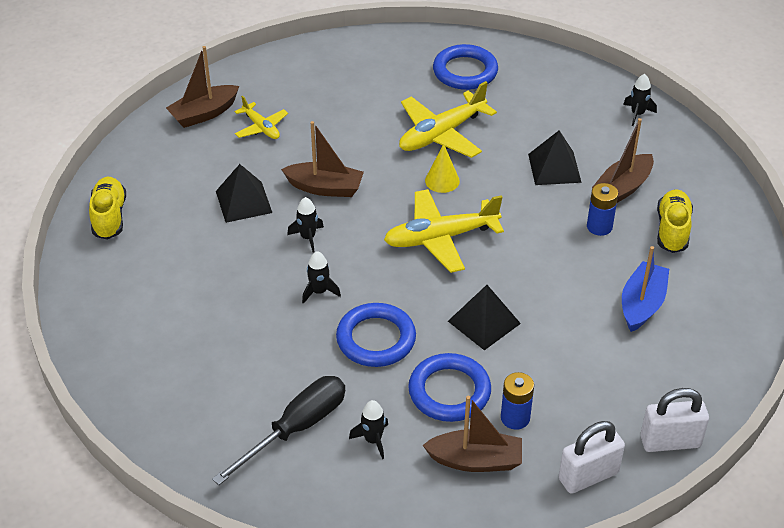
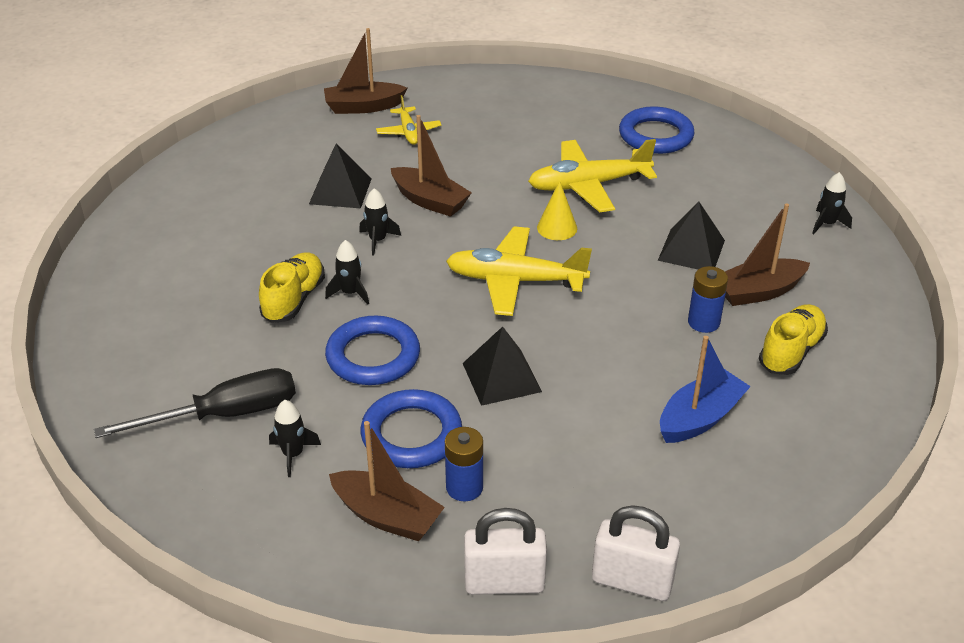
camera: 25 degrees right, 5 degrees down
(109, 217) = (206, 169): yellow shoe -> yellow shoe (294, 299)

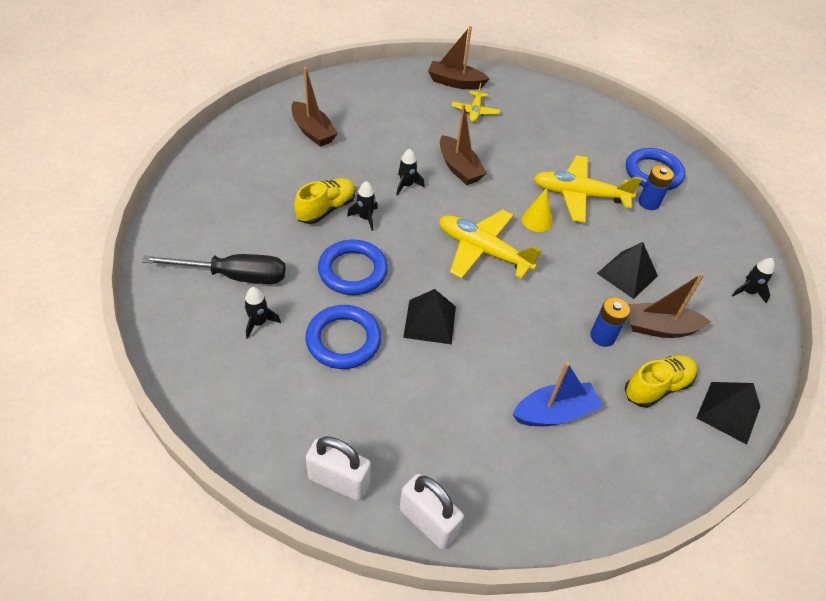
camera: 20 degrees right, 10 degrees up
(340, 191) = (403, 140): black pyramid -> black pyramid (728, 412)
(387, 516) = (291, 395): brown boat -> brown boat (313, 131)
(464, 487) = (355, 395): blue battery -> blue battery (649, 203)

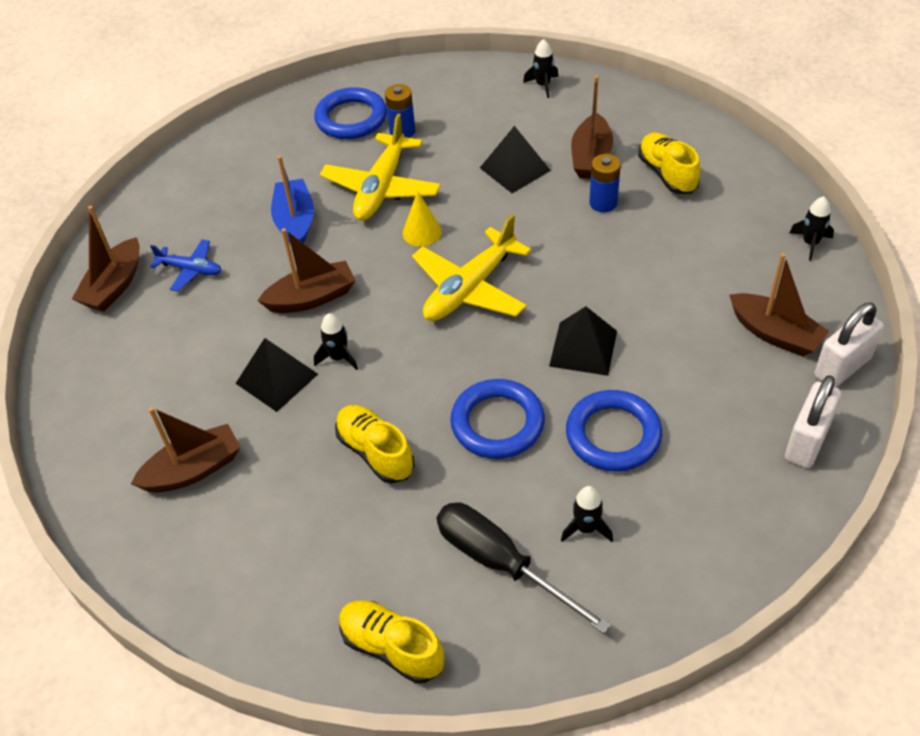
camera: 75 degrees left, 0 degrees up
(179, 226) = (392, 648): none -> yellow shoe
(234, 276) = (501, 563): black screwdriver -> black screwdriver turned 60 degrees counterclockwise
(365, 218) = (399, 406): black rocket -> black rocket (810, 243)
(463, 466) = (774, 334): none -> brown boat
(475, 111) = (190, 270): yellow plane -> blue plane
(554, 413) = (704, 254): blue boat -> blue boat (295, 222)
(728, 412) = (692, 131): black pyramid -> black pyramid (276, 378)

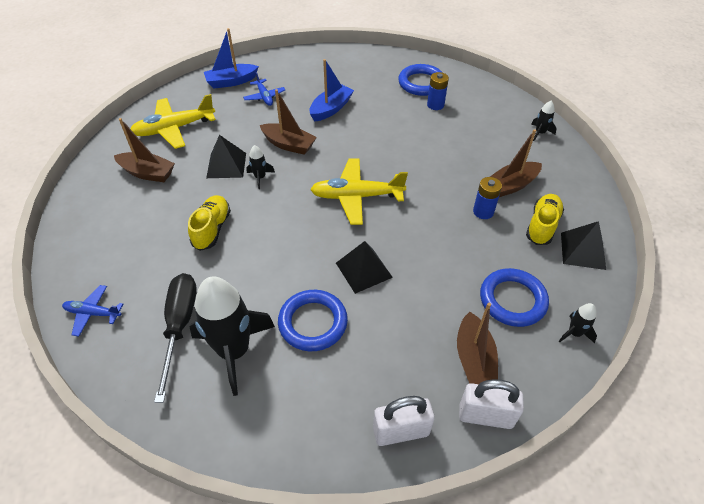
camera: 45 degrees right, 0 degrees up
(114, 286) = (231, 81): brown boat -> blue boat
(381, 188) = (388, 122): yellow plane -> yellow plane (174, 129)
(392, 648) = (93, 313): yellow shoe -> blue plane
(422, 232) = (375, 155): yellow cone -> none
(497, 423) = (274, 265): blue ring -> blue ring (512, 300)
(515, 169) = (462, 161): black pyramid -> black pyramid (582, 250)
(586, 528) = (234, 351): black rocket -> black rocket, size x2.30

